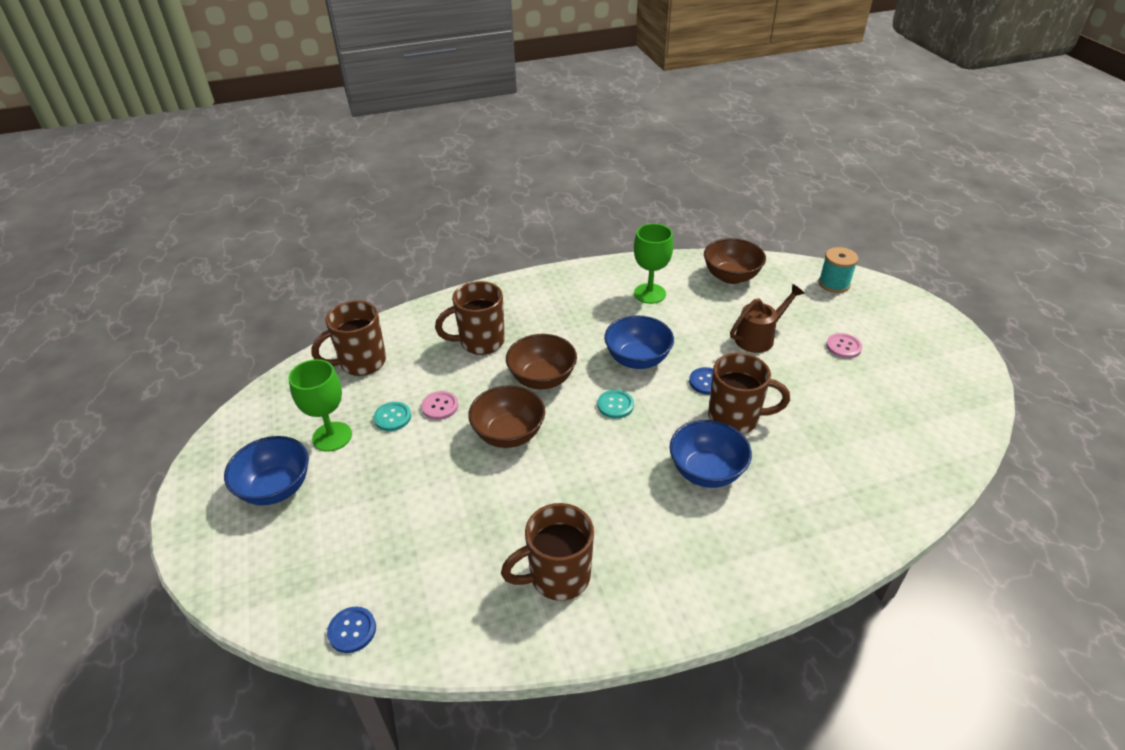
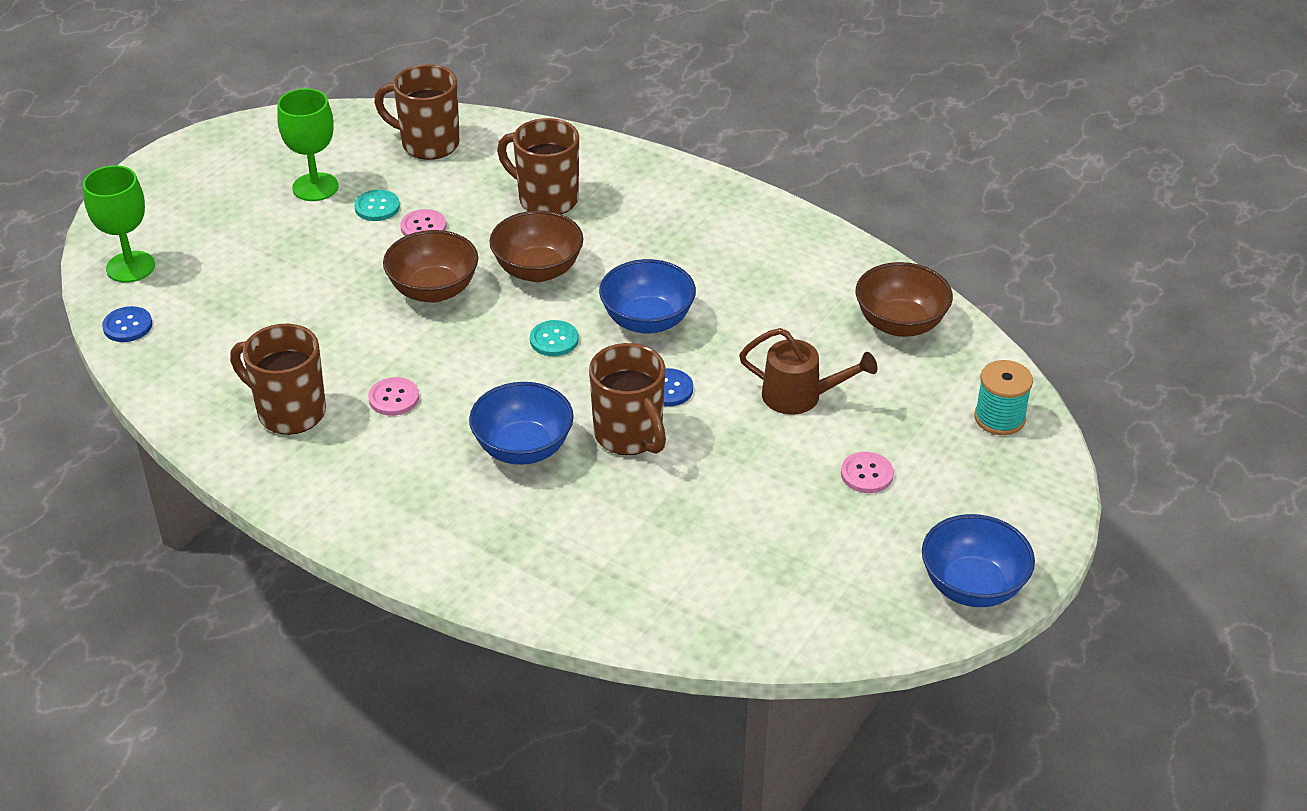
camera: 50 degrees right, 0 degrees up
(276, 488) = (226, 194): blue bowl -> blue bowl (972, 586)
(598, 510) = (394, 398): none -> pink button
(649, 293) = (780, 275): green goblet -> green goblet (130, 267)

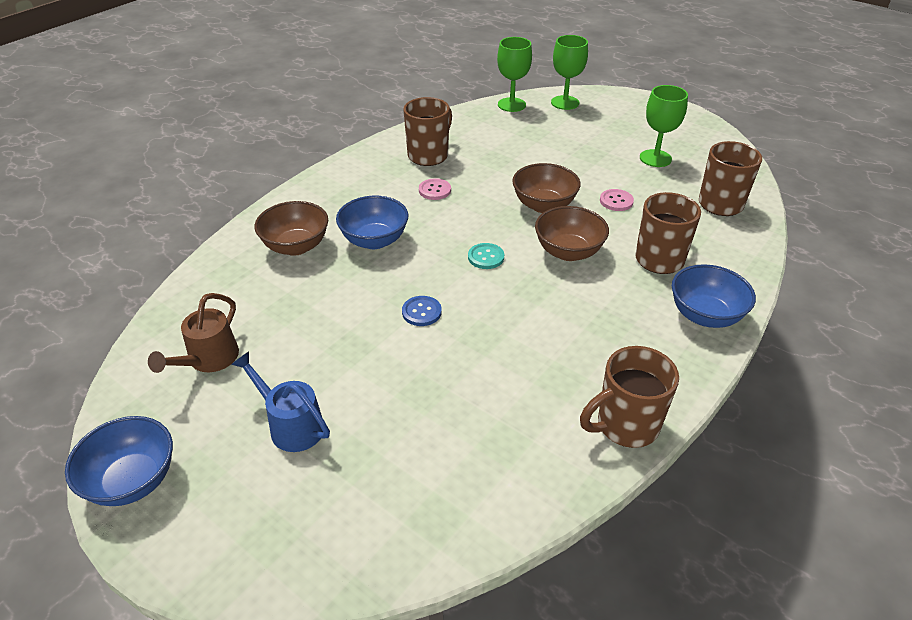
camera: 95 degrees right, 0 degrees up
(127, 326) = (511, 105): blue button -> green goblet
(377, 207) = (637, 182): turquoise button -> none
(630, 436) = (374, 289): brown mug -> brown mug (625, 426)
(647, 321) = (505, 306): blue bowl -> blue bowl (705, 315)
(800, 397) = (398, 391): brown watering can -> brown watering can (208, 360)
(866, 474) = (291, 425): pink button -> blue watering can
(900, 324) = (490, 481): brown bowl -> brown bowl (296, 246)
(999, 418) = (335, 547): turquoise spool -> none

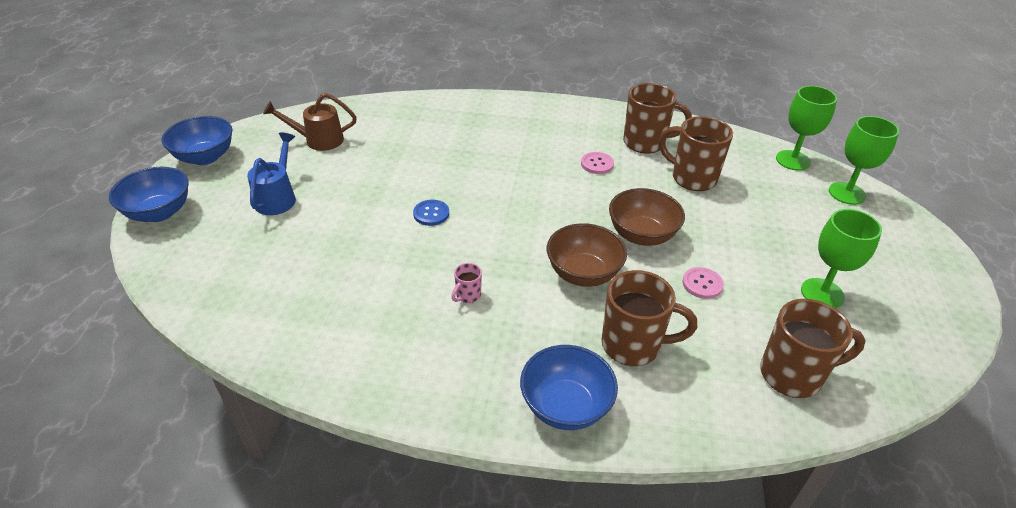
camera: 60 degrees right, 0 degrees up
(296, 246) = (460, 126): brown bowl -> none
(374, 240) = (499, 158): blue bowl -> blue bowl (159, 212)
(486, 257) = (529, 224): turquoise button -> none
(553, 326) = (467, 295): none -> pink mug
(625, 426) = (367, 381): brown mug -> brown mug (692, 178)

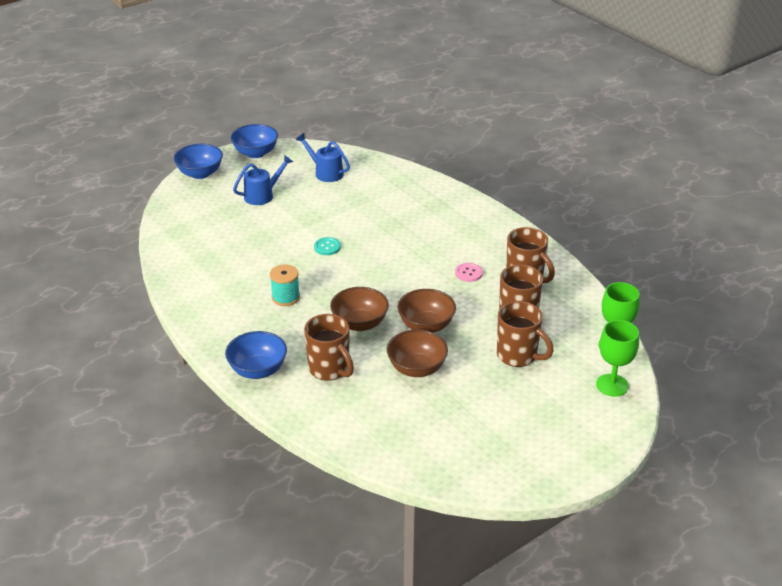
camera: 45 degrees right, 5 degrees down
(318, 140) = (325, 172): brown watering can -> blue watering can
(431, 214) = (327, 247): blue button -> turquoise button
(467, 295) = (285, 297): pink mug -> turquoise spool
(702, 284) = (416, 368): pink button -> brown bowl
(793, 375) = (389, 434): brown mug -> brown mug (518, 356)
(822, 293) = (479, 417): green goblet -> none

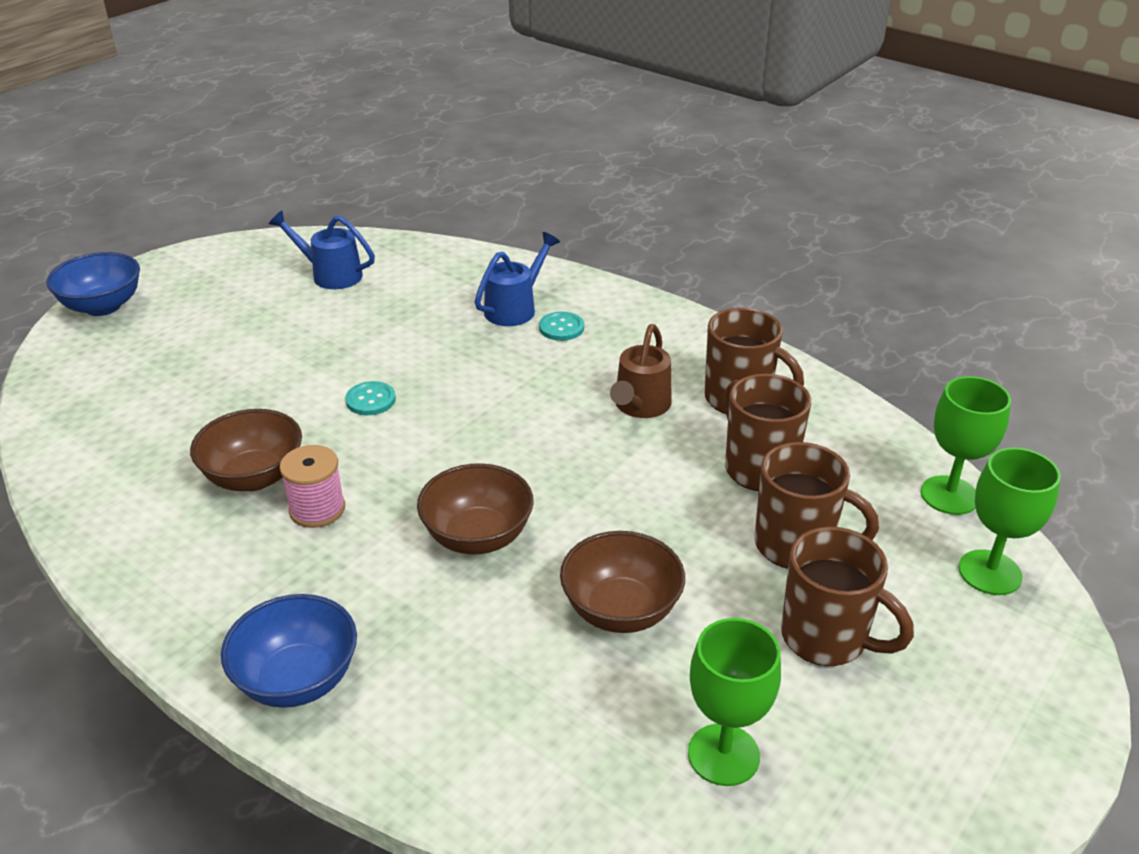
camera: 15 degrees left, 0 degrees up
(255, 153) = (199, 260): blue bowl -> none
(263, 195) = (227, 327): blue watering can -> blue watering can (515, 308)
(285, 297) = (317, 509): turquoise spool -> pink spool
(330, 369) = (449, 647): brown mug -> brown mug (826, 638)
(426, 325) = (604, 518): brown bowl -> brown bowl (254, 477)
(438, 435) = (723, 754): none -> green goblet
(443, 223) = (561, 328): none -> turquoise button
(468, 273) = (640, 406): pink button -> brown watering can

